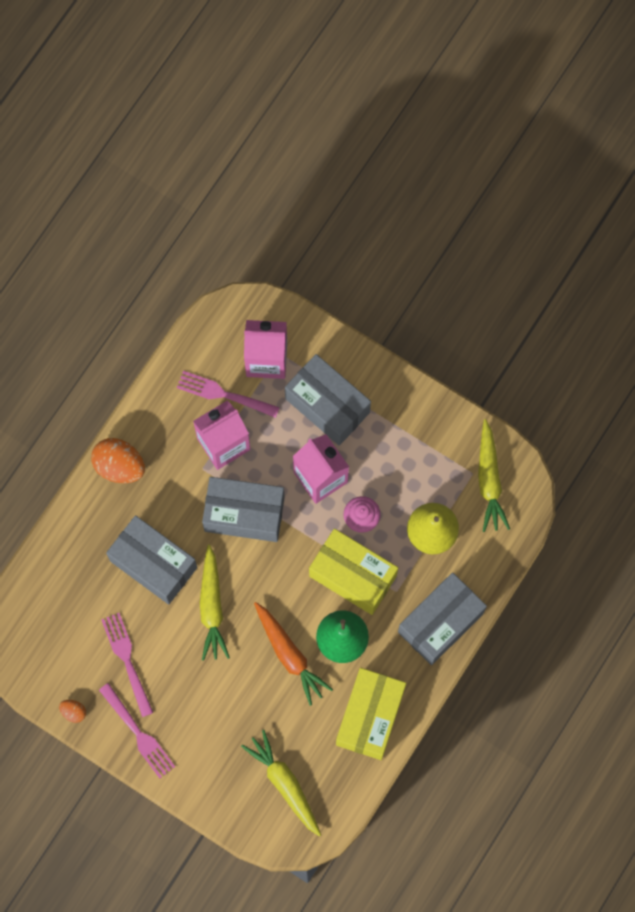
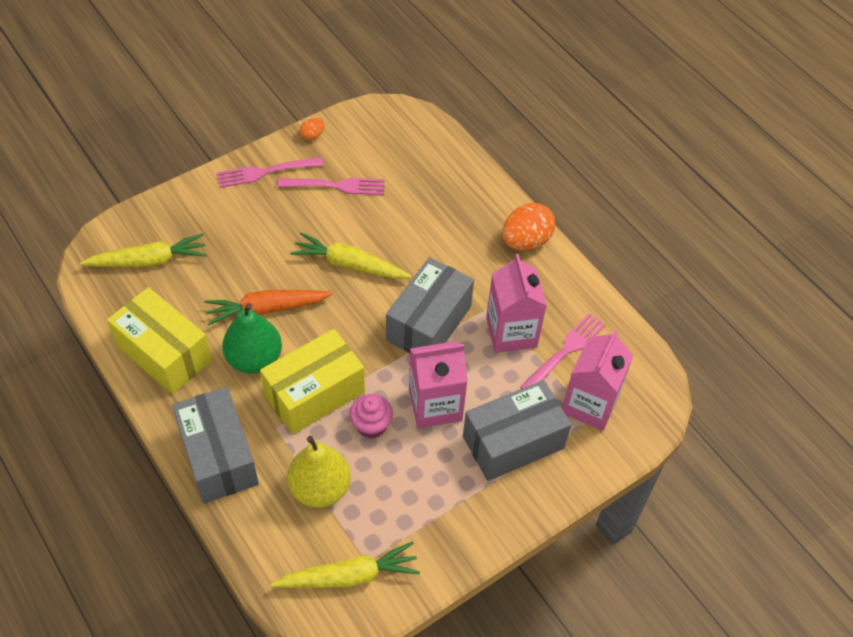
camera: 110 degrees right, 20 degrees down
(153, 564) = (416, 234): grey box -> none
(489, 480) = (349, 576): yellow carrot -> yellow carrot turned 150 degrees clockwise

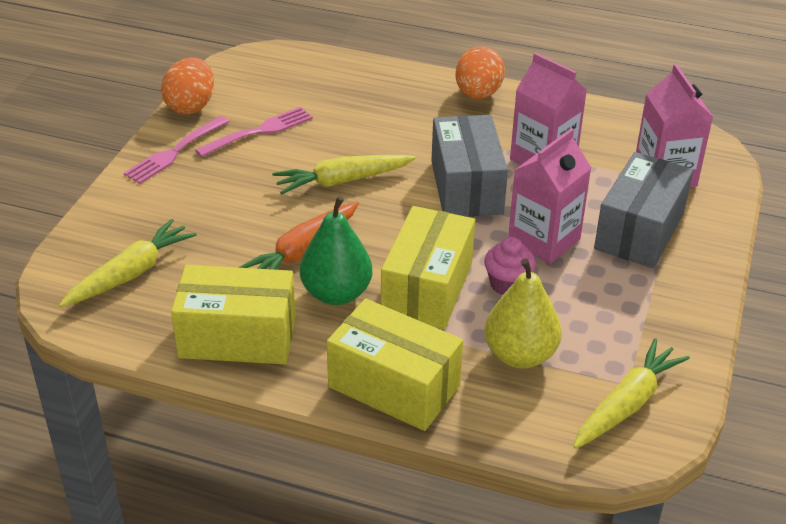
camera: 35 degrees left, 15 degrees down
(219, 456) = (394, 386): grey box -> yellow box
(312, 136) = (191, 106): orange egg -> orange egg, size x2.05
(565, 352) = (602, 151): pink fork -> none

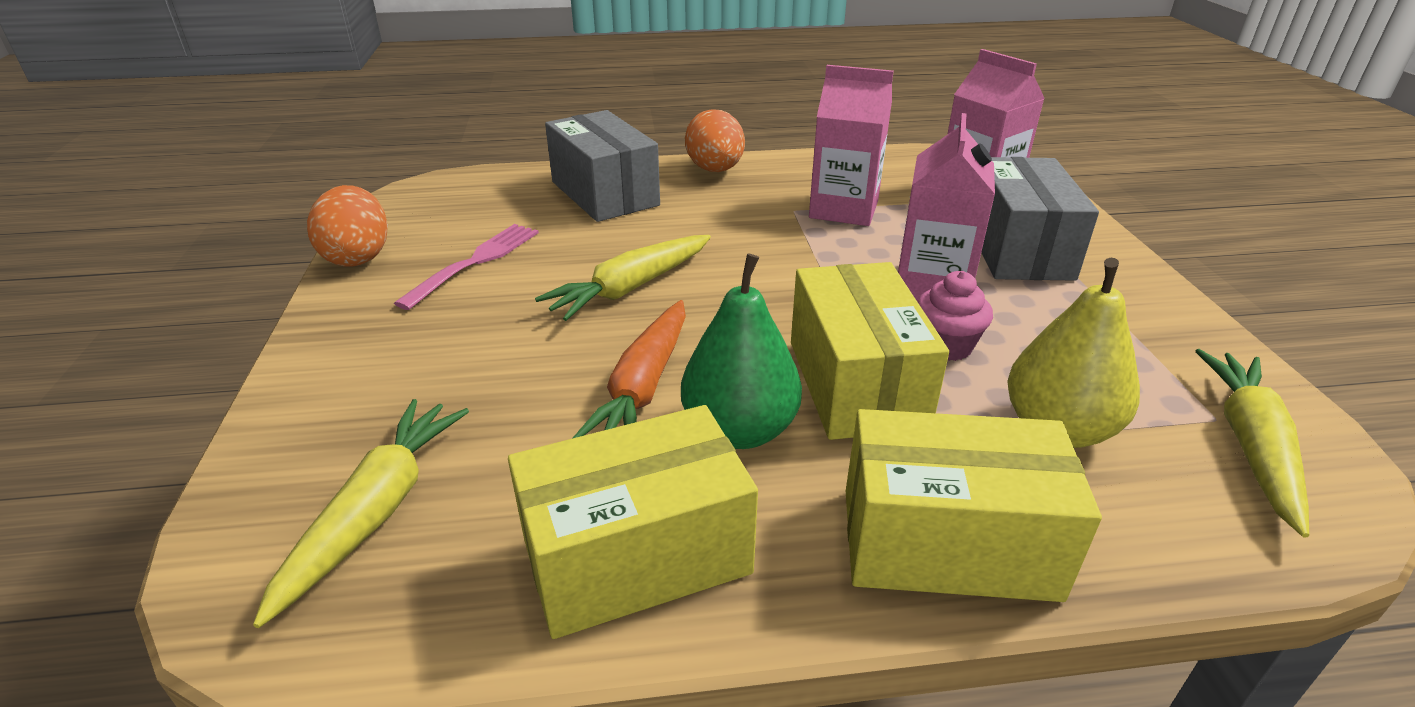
camera: 25 degrees left, 5 degrees down
(175, 151) = (363, 313): pink fork -> none
(466, 187) = (789, 256): grey box -> grey box (604, 193)

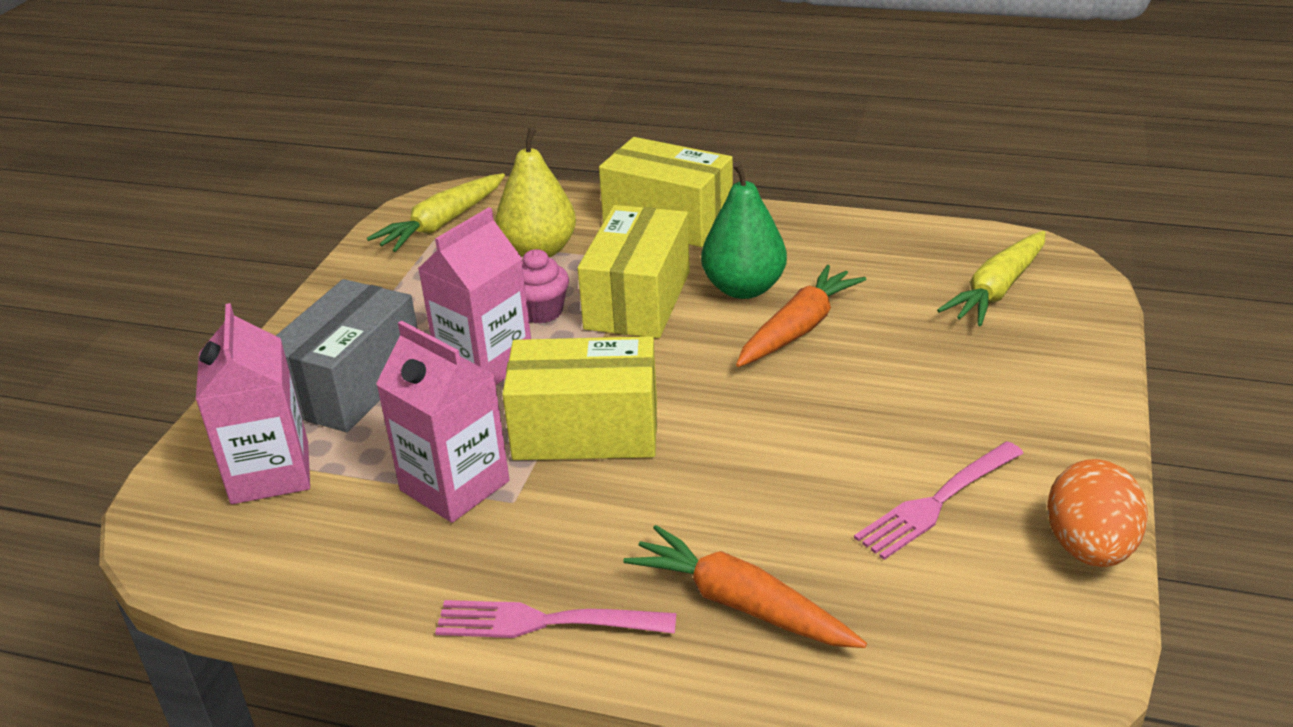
camera: 155 degrees left, 0 degrees up
(604, 193) = (740, 604): grey box -> orange carrot
(630, 288) = (771, 424): yellow carrot -> none
(636, 556) = (839, 244): yellow box -> yellow box (586, 430)
(715, 170) = (547, 621): orange egg -> pink fork

